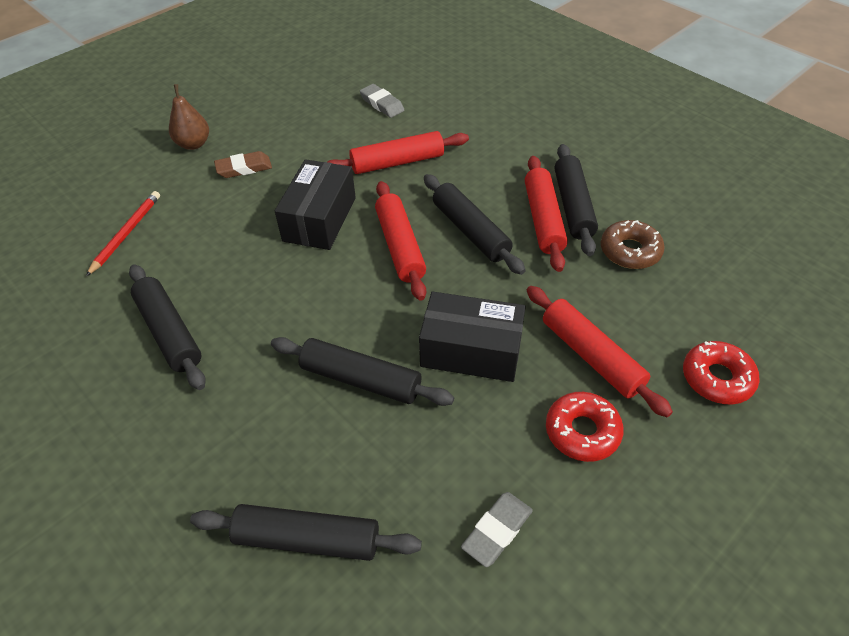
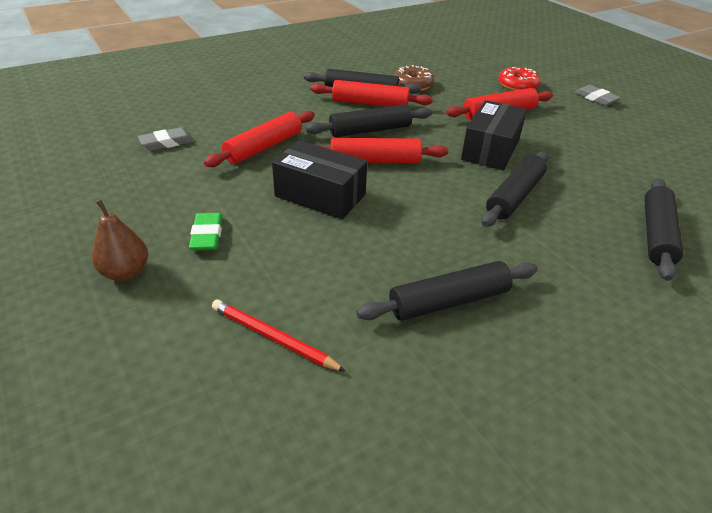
camera: 80 degrees left, 10 degrees down
(244, 168) = (207, 235): brown eraser -> green eraser
(397, 162) = (264, 147): red rolling pin -> red rolling pin turned 45 degrees clockwise
(497, 530) = (630, 164): grey eraser -> grey eraser (595, 98)
(582, 431) = (556, 127): red donut -> none

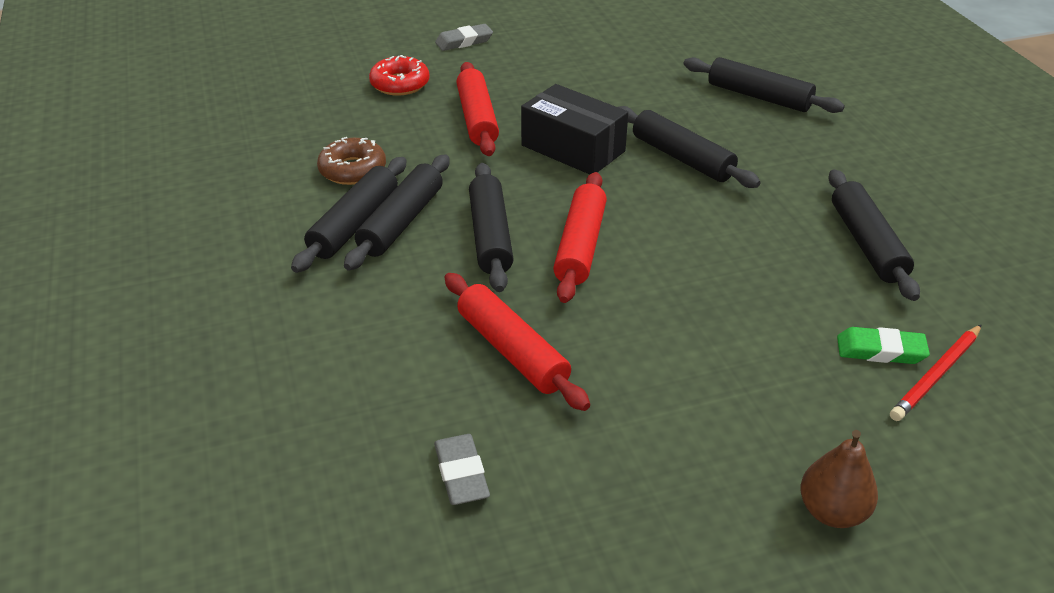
camera: 75 degrees left, 0 degrees up
(207, 235) = (748, 425): green eraser -> green eraser (880, 350)
(320, 195) = (660, 307): black box -> none
(370, 103) = (401, 222): red rolling pin -> black rolling pin

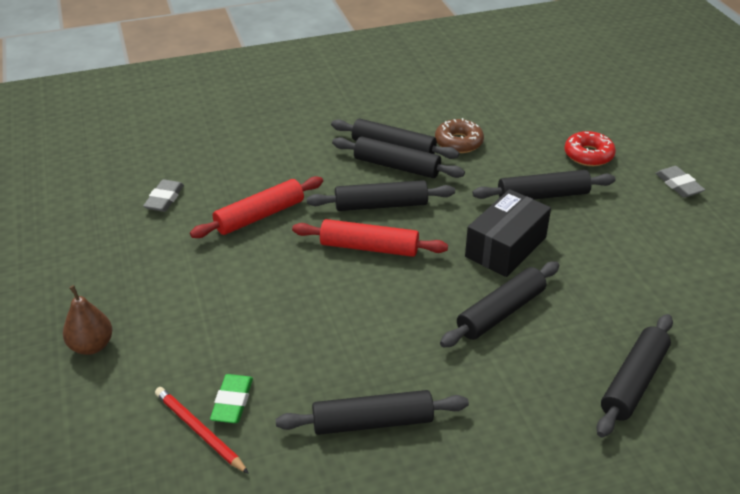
camera: 90 degrees right, 0 degrees up
(461, 474) = (164, 199): grey eraser -> grey eraser turned 60 degrees counterclockwise
(477, 118) = (543, 195): red rolling pin -> black rolling pin

